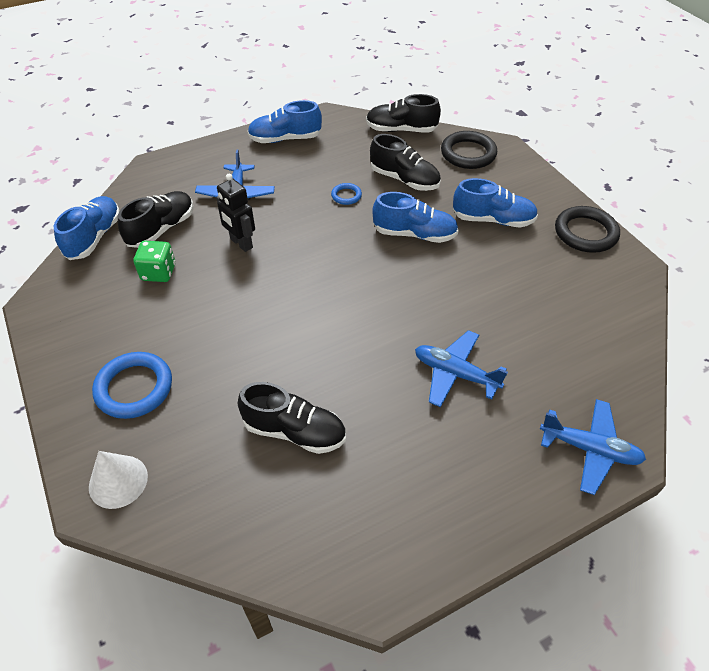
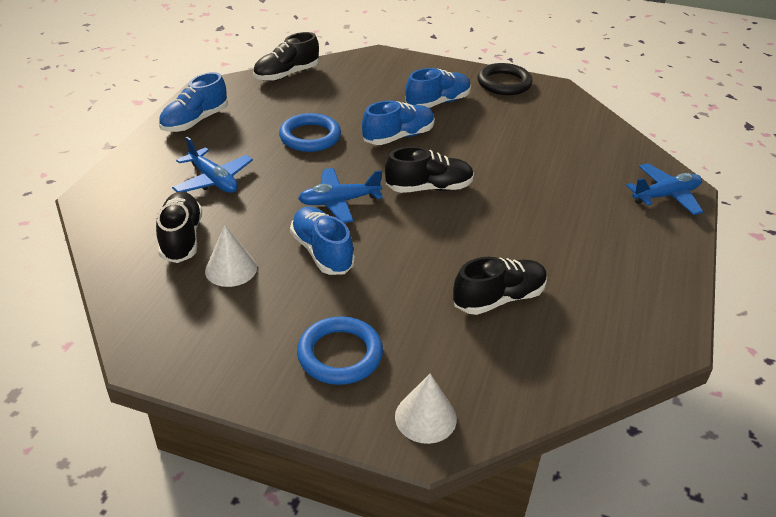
camera: 45 degrees left, 10 degrees down
(94, 237) = (120, 279): blue shoe -> blue shoe (322, 252)
(158, 272) = (231, 269): green dice -> white cone
(241, 243) = (273, 210): black robot -> none
(346, 196) = (310, 137): blue ring -> blue ring, size x1.95
(404, 179) = (339, 106): black shoe -> black shoe (429, 188)
(455, 374) = (544, 202): blue plane -> blue plane (339, 201)
(468, 153) = (361, 69): black ring -> none

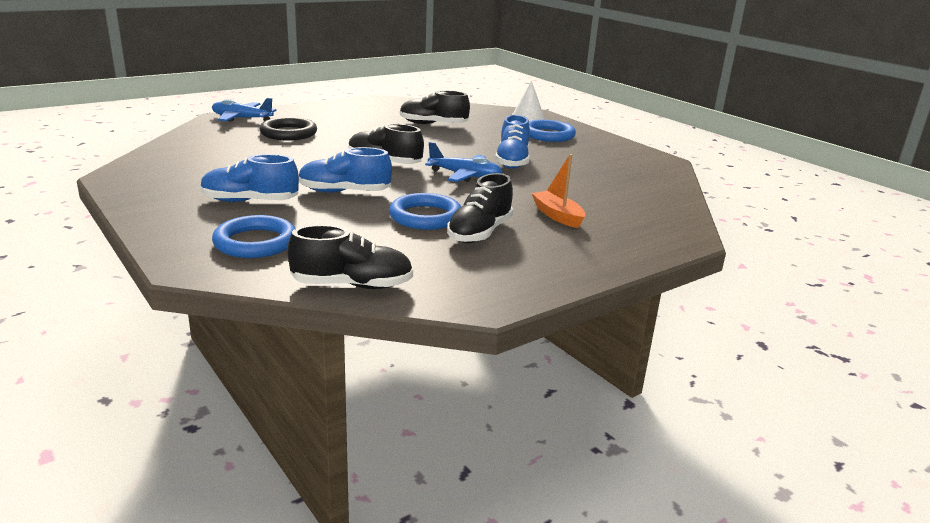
camera: 145 degrees left, 15 degrees down
(181, 238) = (612, 193): black shoe -> black shoe (480, 232)
(195, 121) = (534, 269): blue shoe -> none
(213, 180) = (557, 216): blue plane -> orange boat
(231, 269) = (585, 172): white cone -> none
(376, 78) = (255, 242): none -> blue ring
(504, 83) = (146, 194): black ring -> black ring (288, 133)

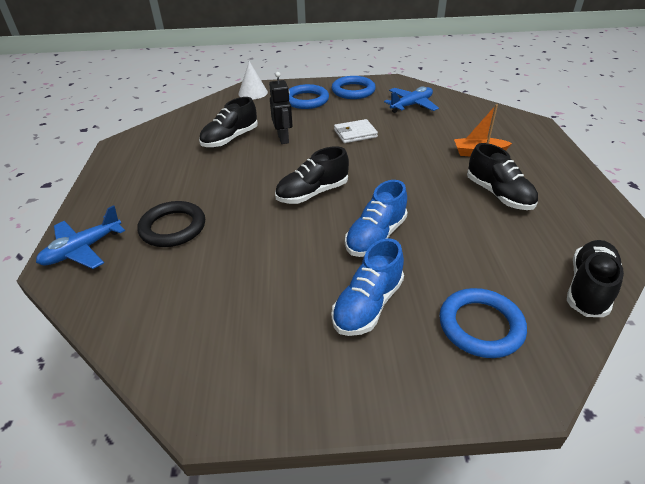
camera: 55 degrees left, 15 degrees up
(425, 217) = (456, 210): blue ring -> blue ring (353, 91)
(460, 139) = (283, 138): none -> black robot
(465, 176) = (374, 164): blue plane -> blue plane (411, 105)
(512, 161) = (355, 133): blue shoe -> white wallet

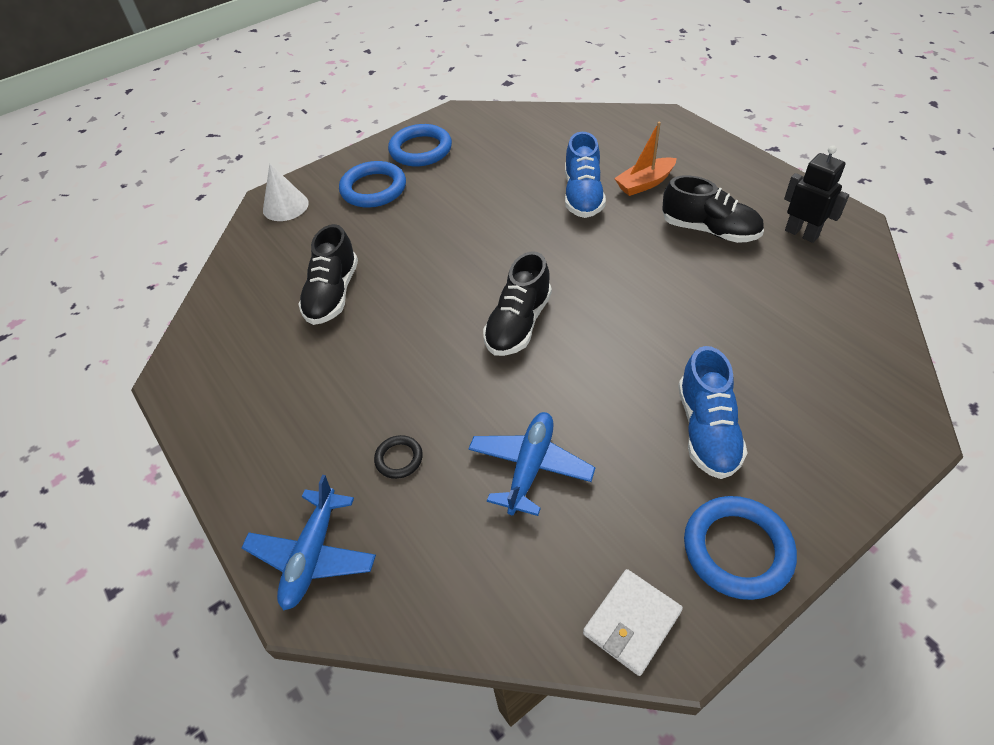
camera: 30 degrees left, 10 degrees up
(173, 228) = (399, 459): black ring -> black ring, size x0.51
(283, 138) = (404, 262): black robot -> black robot (801, 233)
(355, 133) = (486, 215): white wallet -> white wallet (632, 623)
(376, 236) = (639, 345): blue shoe -> blue shoe (583, 195)
(411, 105) = (513, 144): blue plane -> blue plane (530, 467)
(480, 326) = (820, 392): blue ring -> blue ring (737, 550)
(588, 288) = (869, 301): black shoe -> none

